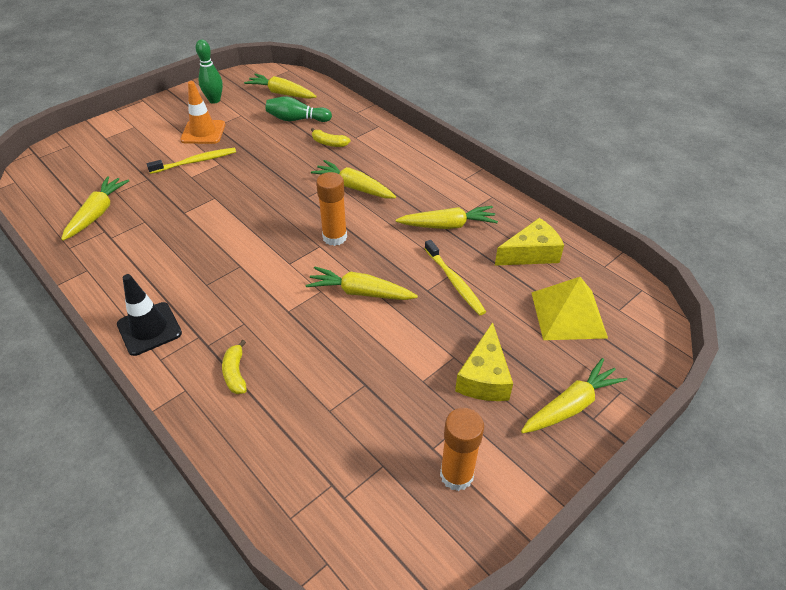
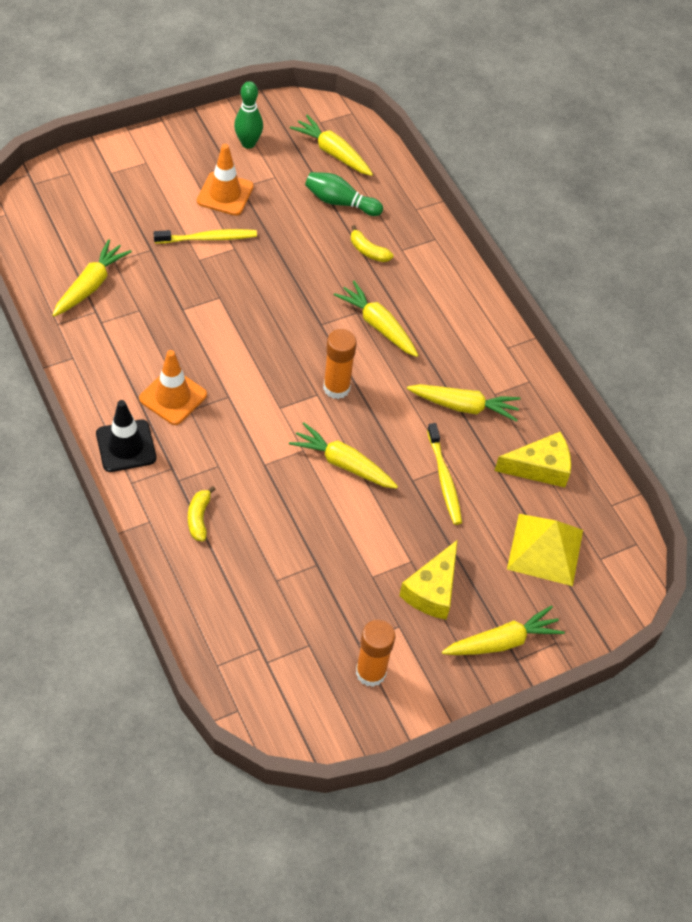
camera: 10 degrees right, 10 degrees up
(188, 278) = (173, 397): none -> orange traffic cone

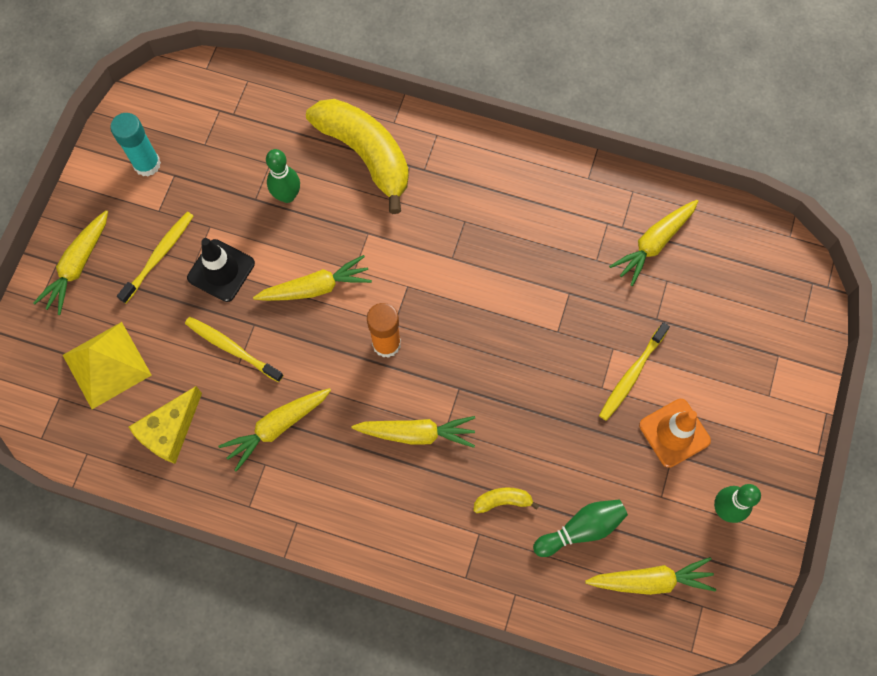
camera: 140 degrees right, 15 degrees up
(91, 285) = (654, 243): yellow carrot -> yellow carrot turned 60 degrees clockwise
(126, 446) = (471, 154): black traffic cone -> black traffic cone (221, 270)
(173, 397) = (487, 218): orange traffic cone -> none
(199, 518) = (365, 154): yellow banana -> yellow banana, size x2.45
(290, 544) = (287, 195): none -> green bowling pin
(370, 672) = (147, 164): orange glue stick -> turquoise glue stick
(432, 590) = (159, 255): yellow cheese -> yellow toothbrush

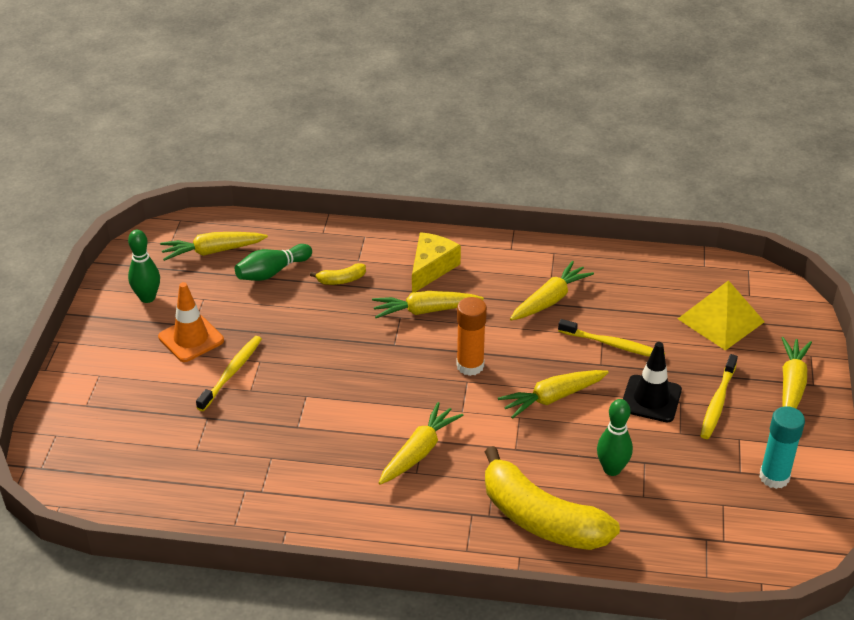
camera: 170 degrees right, 30 degrees down
(170, 431) = (641, 286): yellow cheese -> yellow cheese (431, 268)
(654, 243) = (210, 479): yellow carrot -> yellow carrot (419, 451)

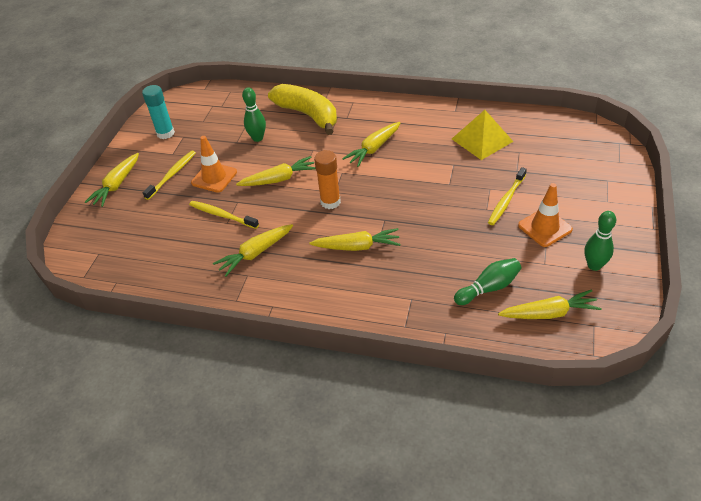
camera: 170 degrees left, 5 degrees up
(341, 280) = (426, 278): yellow banana -> none
(431, 268) = (347, 287): yellow cheese -> none
(651, 399) = (214, 177): black traffic cone -> orange traffic cone
(721, 320) = (133, 232): yellow pyramid -> yellow pyramid (482, 140)

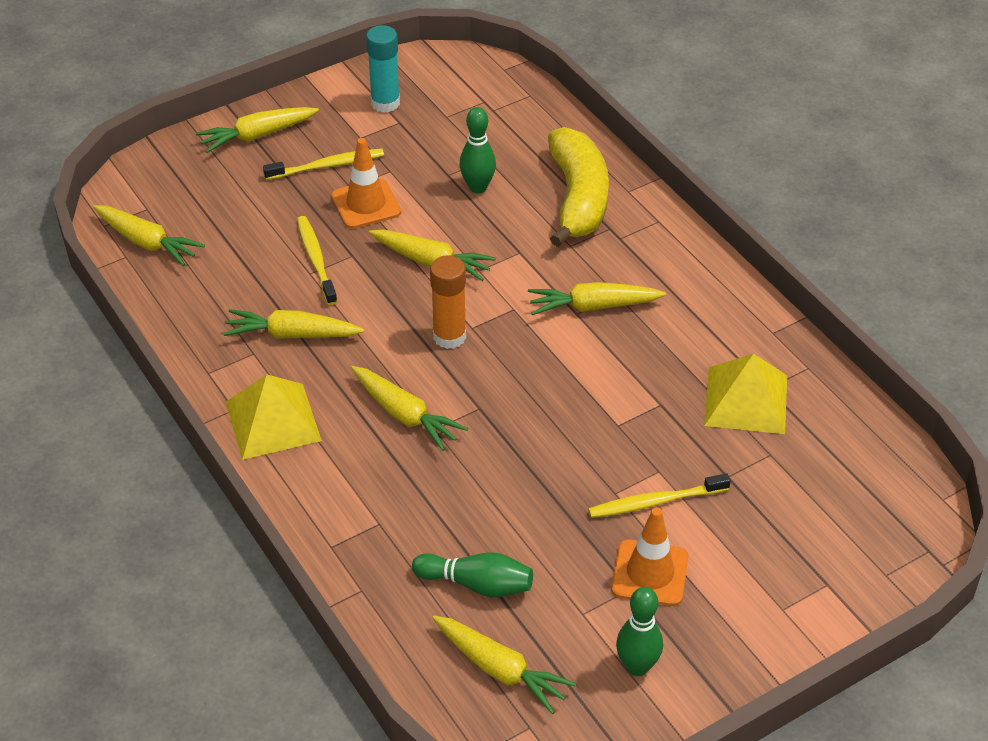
camera: 40 degrees right, 0 degrees up
(120, 268) = (147, 242): none -> yellow carrot
(299, 296) = (273, 421): none -> yellow pyramid

